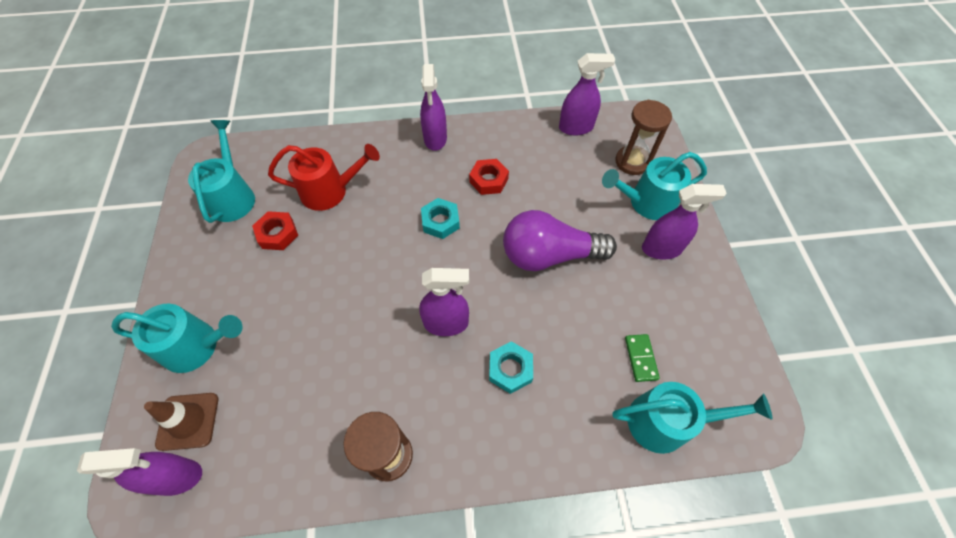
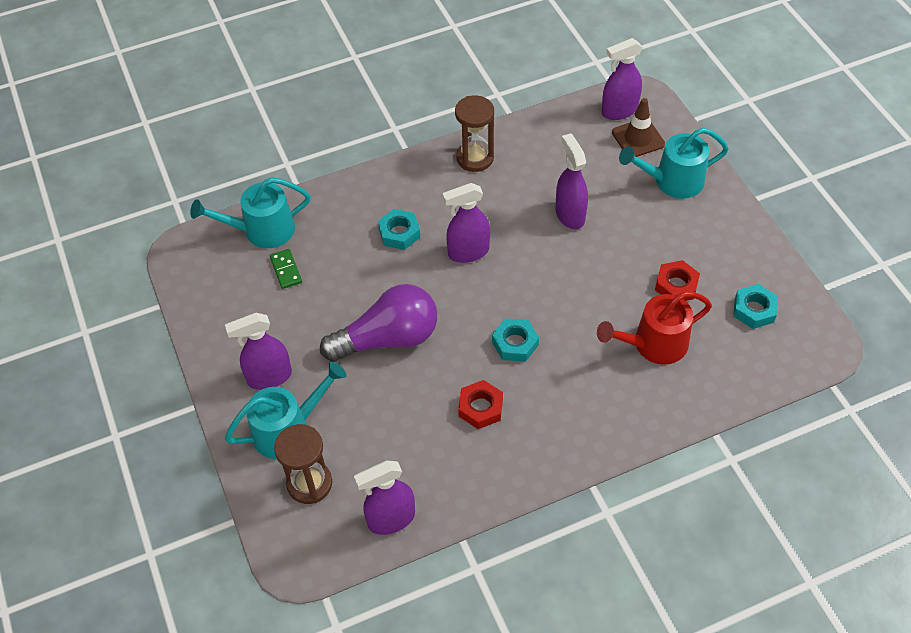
camera: 165 degrees right, 5 degrees down
(233, 196) = (754, 310): turquoise watering can -> turquoise nut
(435, 139) = (569, 448): purple spray bottle -> purple spray bottle (570, 214)

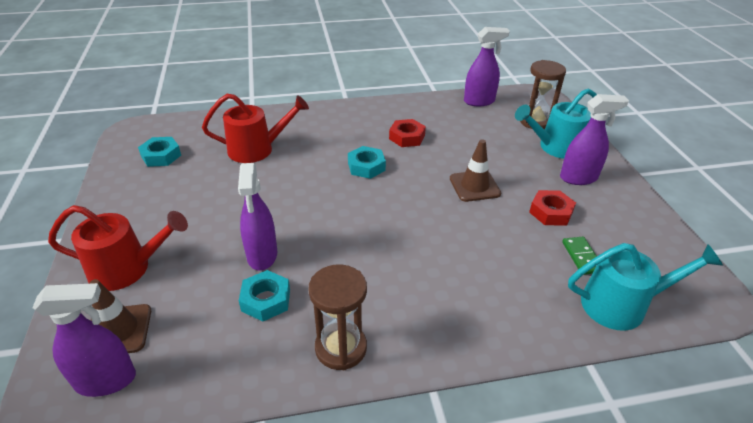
camera: 170 degrees left, 15 degrees down
(388, 339) = (474, 186): purple light bulb -> brown traffic cone
(399, 233) = (455, 271): turquoise nut -> turquoise nut (266, 300)
(468, 252) = (384, 239): purple spray bottle -> none
(672, 181) = (127, 268): turquoise watering can -> red watering can
(676, 285) = (207, 181): red nut -> red nut (550, 212)

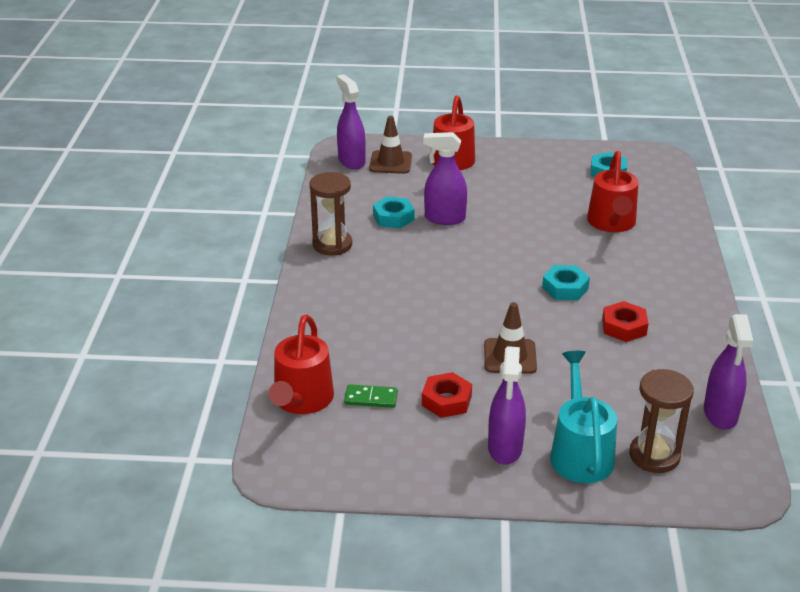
camera: 105 degrees right, 5 degrees down
(106, 380) = (351, 161): purple spray bottle -> purple spray bottle turned 150 degrees clockwise
(621, 305) = (301, 400): turquoise watering can -> red watering can

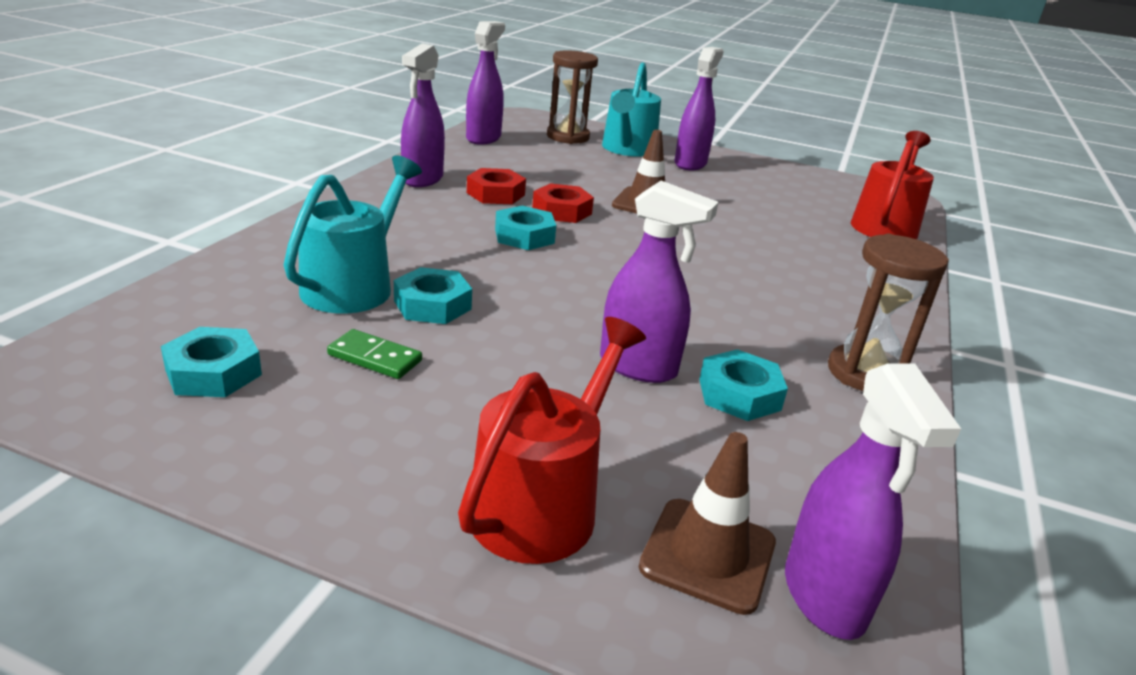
camera: 165 degrees left, 5 degrees down
(371, 398) = (810, 211): green domino -> green domino (375, 358)
(446, 400) = (731, 194): red nut -> red nut (562, 211)
(563, 223) = (432, 305): none -> turquoise nut
(612, 223) = (354, 285): red watering can -> turquoise watering can
(689, 326) = (422, 179): none -> purple spray bottle

